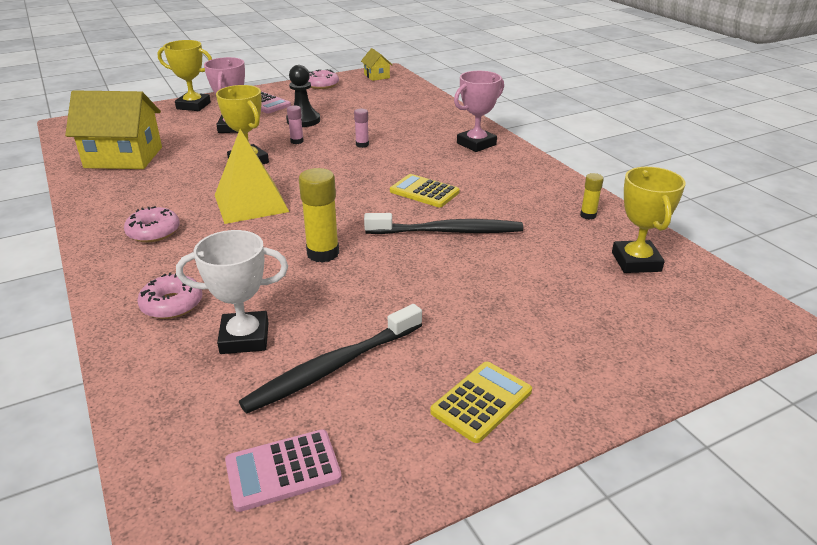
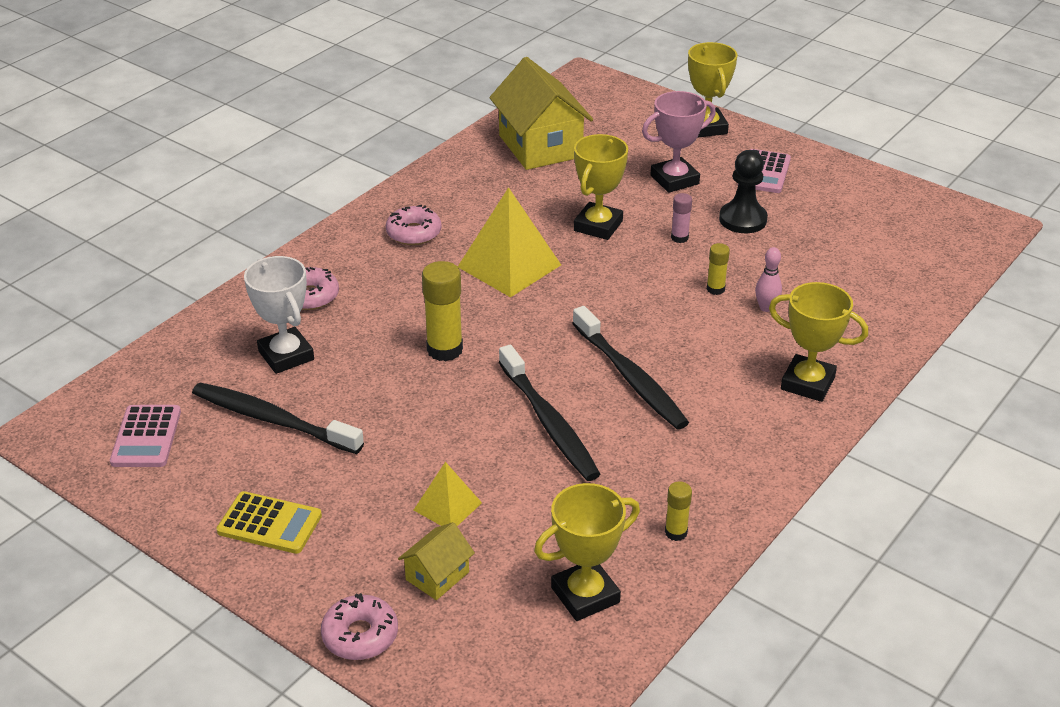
camera: 65 degrees right, 5 degrees up
(283, 470) = (146, 437): pink calculator -> pink calculator turned 135 degrees counterclockwise
(322, 85) = (874, 190): pink donut -> pink donut (360, 635)
(362, 145) = (715, 289): pink glue stick -> yellow glue stick
(376, 76) = (961, 223): yellow house -> yellow house (437, 576)
(396, 136) = (766, 308): none -> pink bowling pin
(424, 192) = (630, 377): yellow calculator -> black toothbrush
(476, 144) = (807, 383): pink trophy -> yellow trophy
(513, 296) = (447, 506): none -> yellow pyramid

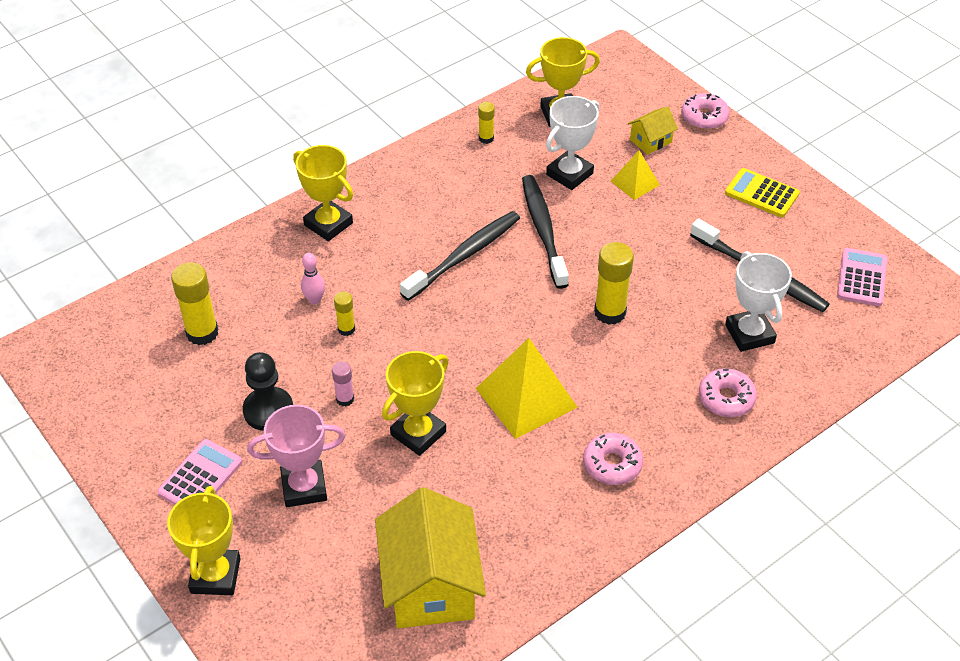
camera: 165 degrees left, 10 degrees up
(540, 501) = (569, 174): none -> white trophy
(630, 377) = (464, 256): black toothbrush -> black toothbrush turned 60 degrees clockwise
(854, 263) = (202, 333): none -> yellow glue stick

